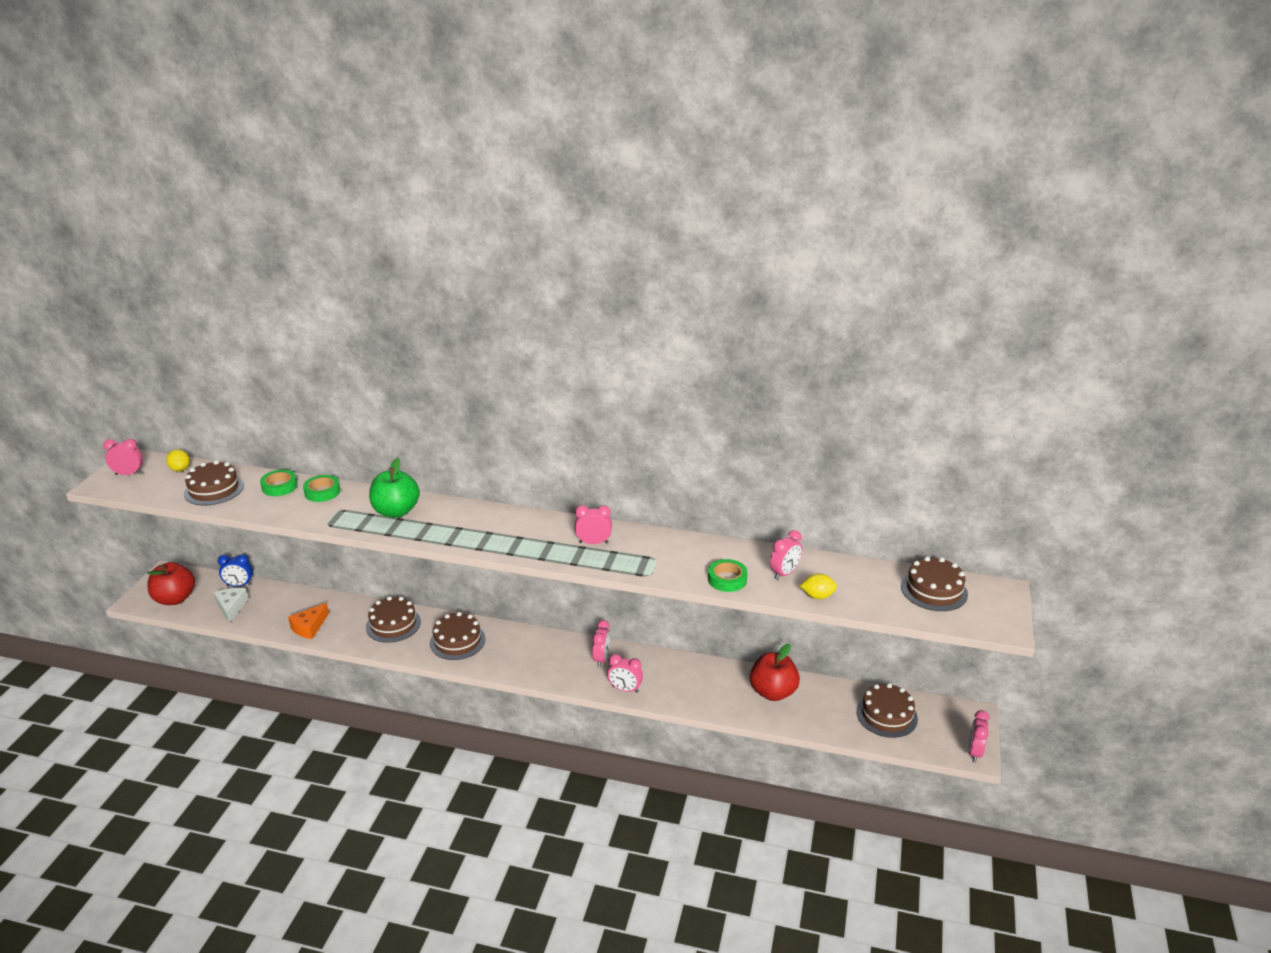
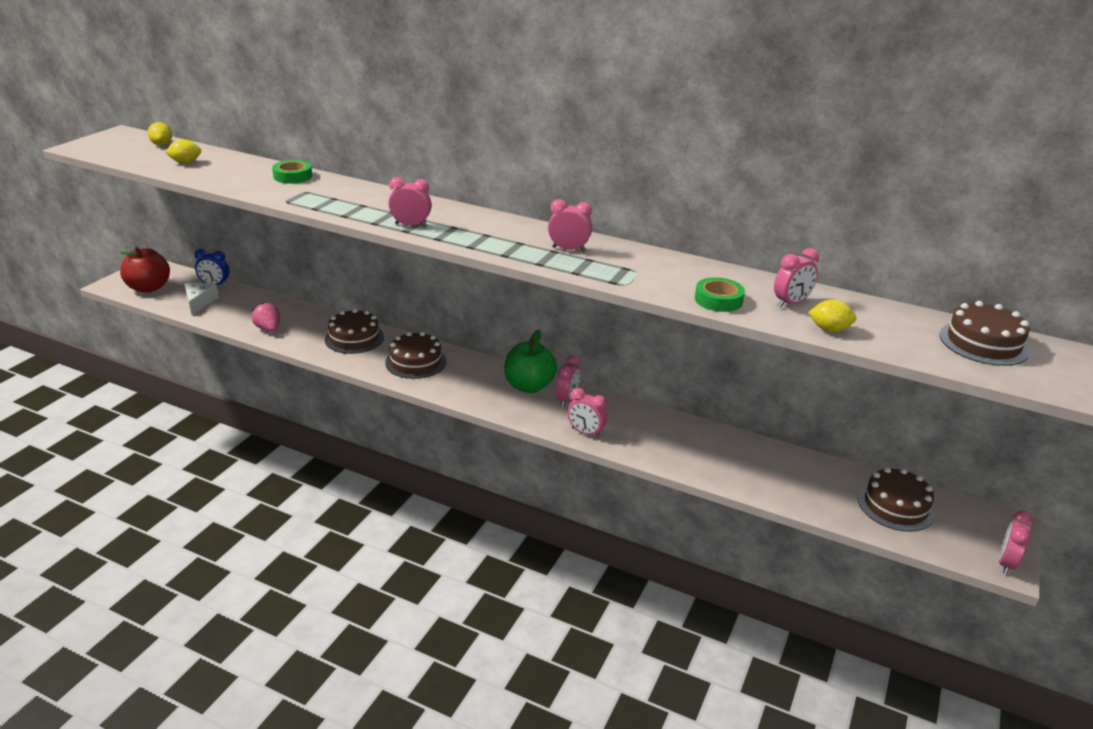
camera: 10 degrees right, 0 degrees up
(129, 474) = (110, 143): pink clock -> pink clock (411, 225)
(214, 489) = (185, 162): brown cake -> yellow lemon
(279, 486) = (252, 167): green tape -> none
(309, 627) = (268, 329): orange cheese -> pink strawberry
(396, 511) = (362, 199): green apple -> green apple (529, 386)
(773, 692) = (758, 461): red apple -> none

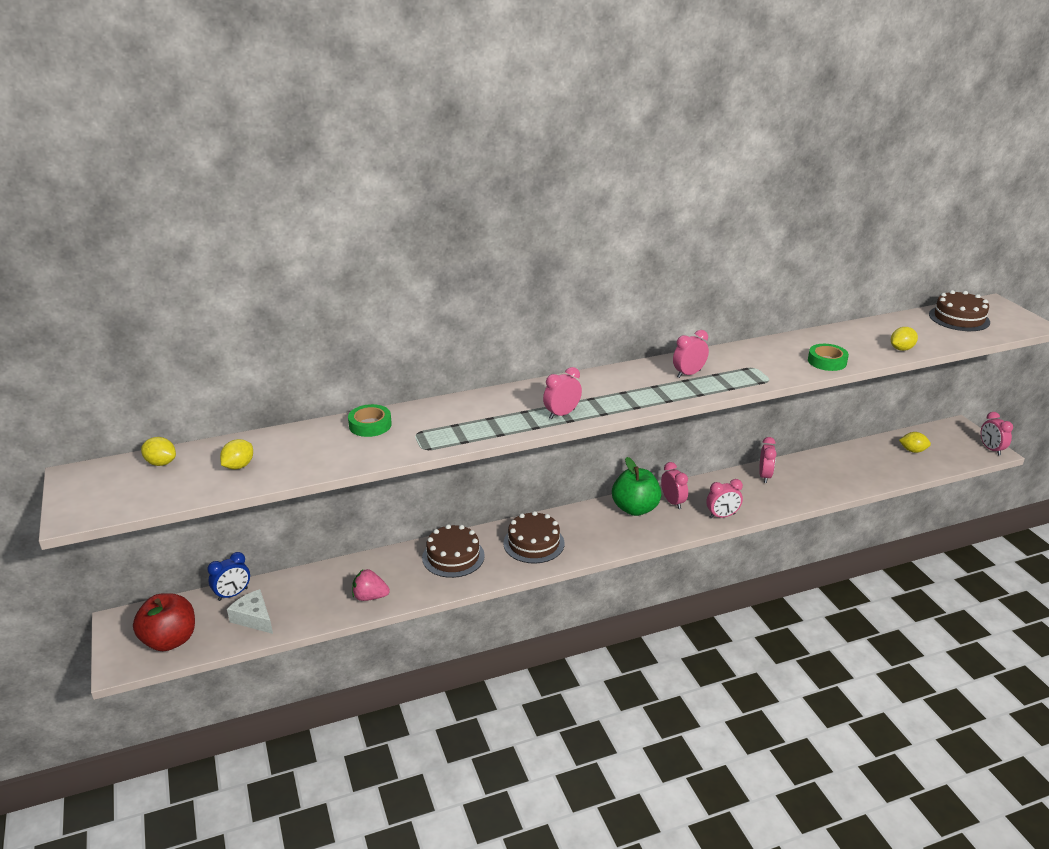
camera: 45 degrees left, 0 degrees up
(791, 303) = (856, 343): pink clock -> pink clock (764, 476)
(895, 506) = (912, 450): brown cake -> yellow lemon

